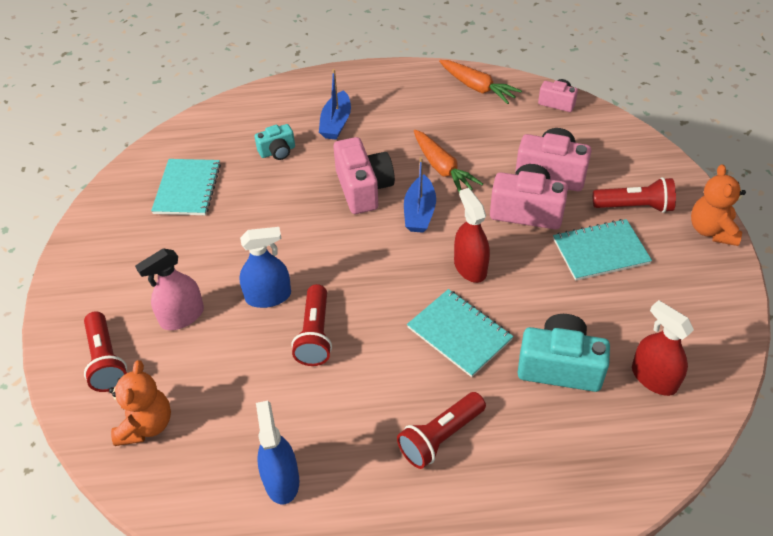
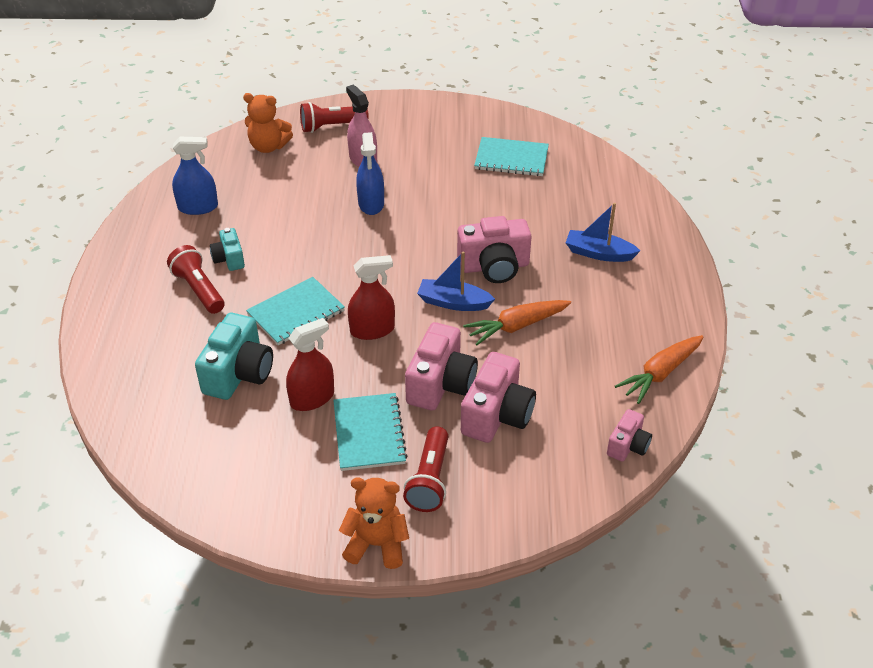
camera: 95 degrees right, 5 degrees down
(277, 151) = (557, 212): turquoise camera -> turquoise camera (229, 259)
(315, 335) = (322, 228): red flashlight -> none
(654, 378) = (202, 438): red spray bottle -> red spray bottle (312, 398)

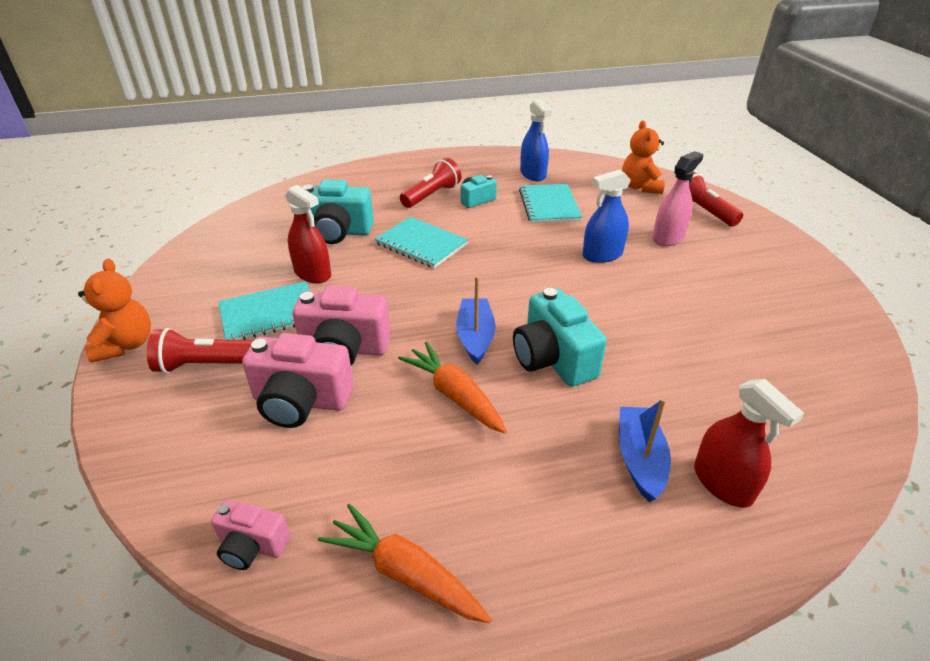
camera: 75 degrees right, 5 degrees down
(372, 330) = (413, 290): red spray bottle -> red spray bottle (722, 483)
(494, 266) = (553, 359): pink camera -> turquoise camera
(511, 159) = (772, 341): turquoise notebook -> turquoise notebook (549, 205)

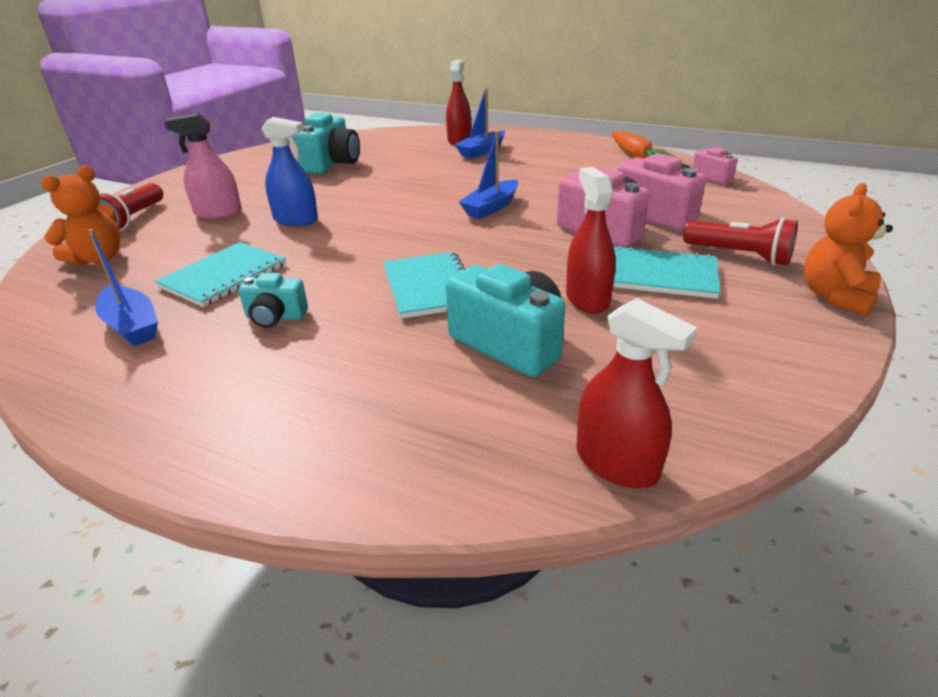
camera: 140 degrees left, 5 degrees down
(254, 207) = (616, 463): none -> red spray bottle
(431, 195) = (310, 351): red flashlight -> none
(454, 394) = (546, 190): orange carrot -> none
(533, 174) = (132, 326): blue spray bottle -> blue boat
(553, 359) = (458, 185): turquoise camera -> turquoise camera (332, 164)

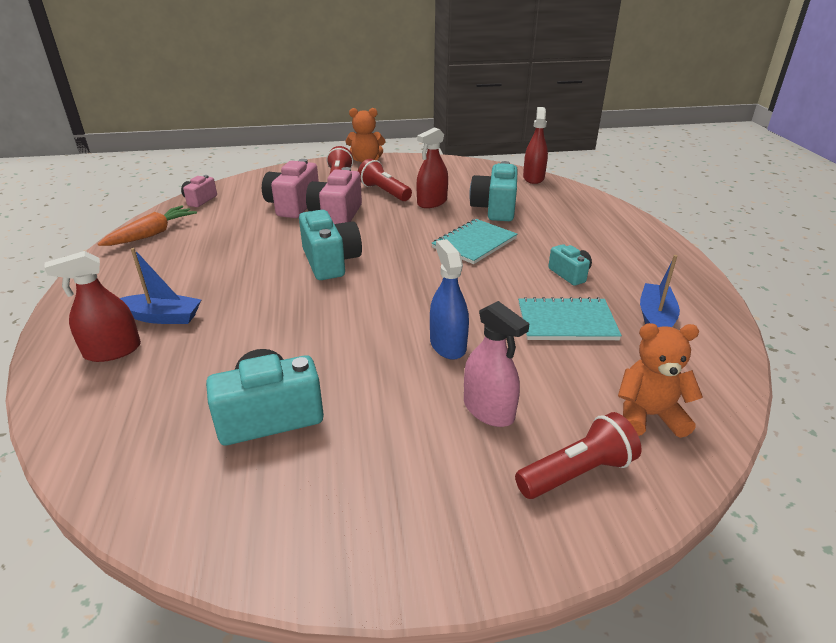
camera: 125 degrees left, 0 degrees up
(491, 207) = (330, 262): blue boat -> turquoise camera
(660, 275) = (384, 192): turquoise notebook -> red flashlight

